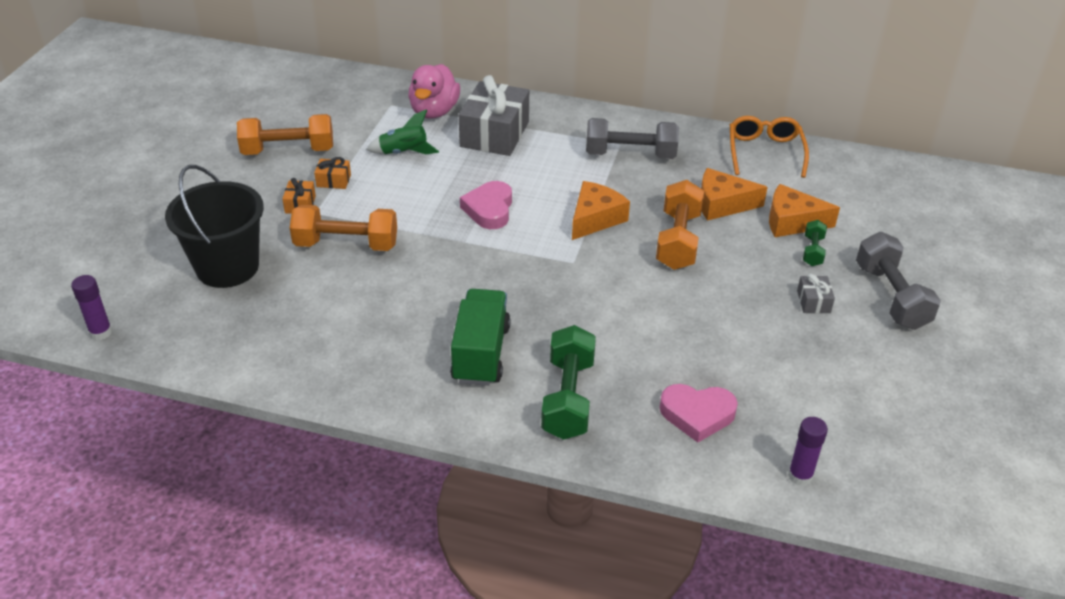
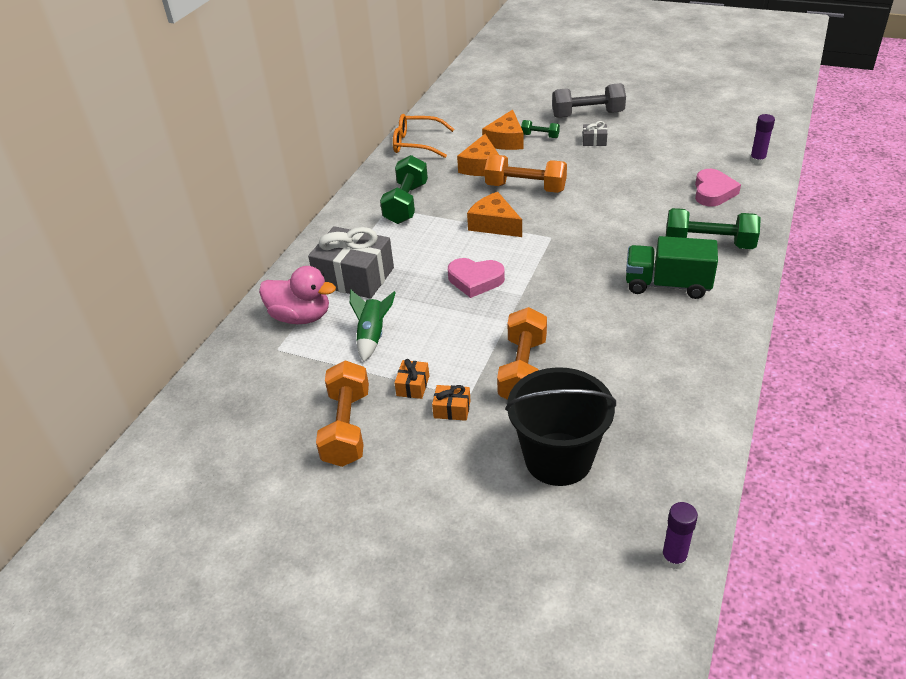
camera: 80 degrees left, 0 degrees up
(630, 155) = (406, 203): grey dumbbell -> green dumbbell

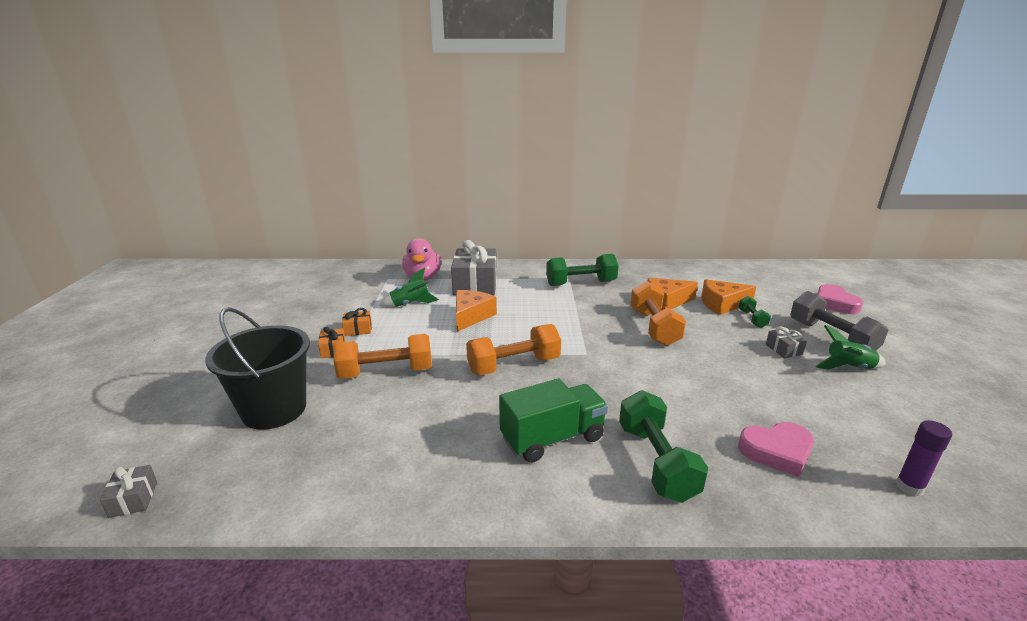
camera: 65 degrees right, 15 degrees down
(347, 427) = (312, 316): orange dumbbell -> orange dumbbell (514, 365)
(416, 143) = (669, 270): orange glasses -> none
(475, 280) = (497, 329): pink heart -> pink heart (834, 303)
(494, 224) = (583, 323): orange cheese -> orange cheese (471, 316)
(631, 126) = (848, 368): none -> green rocket
(667, 285) = (552, 438): green truck -> green truck turned 75 degrees clockwise
(674, 558) = (133, 499): purple glue stick -> grey gift

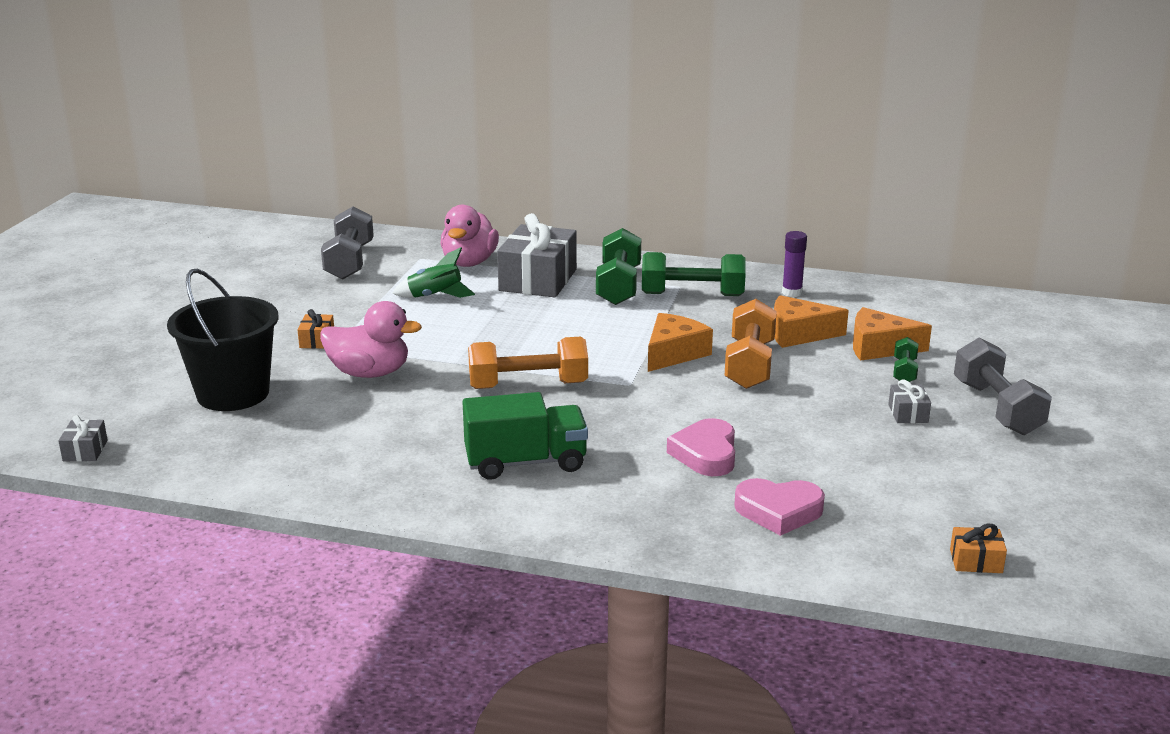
camera: 15 degrees right, 0 degrees up
(338, 286) = (349, 261): none -> grey dumbbell
(358, 330) = (355, 320): orange gift -> orange gift (976, 561)
(386, 372) = (369, 373): orange dumbbell -> pink duck
(471, 316) = (508, 321): orange cheese -> orange cheese (673, 353)
(656, 462) = (627, 499): green dumbbell -> green dumbbell (618, 286)
(834, 303) = (1059, 366): pink heart -> pink heart (706, 454)
(848, 368) = (976, 445): green rocket -> none
(909, 487) = (902, 563): purple glue stick -> purple glue stick (792, 293)

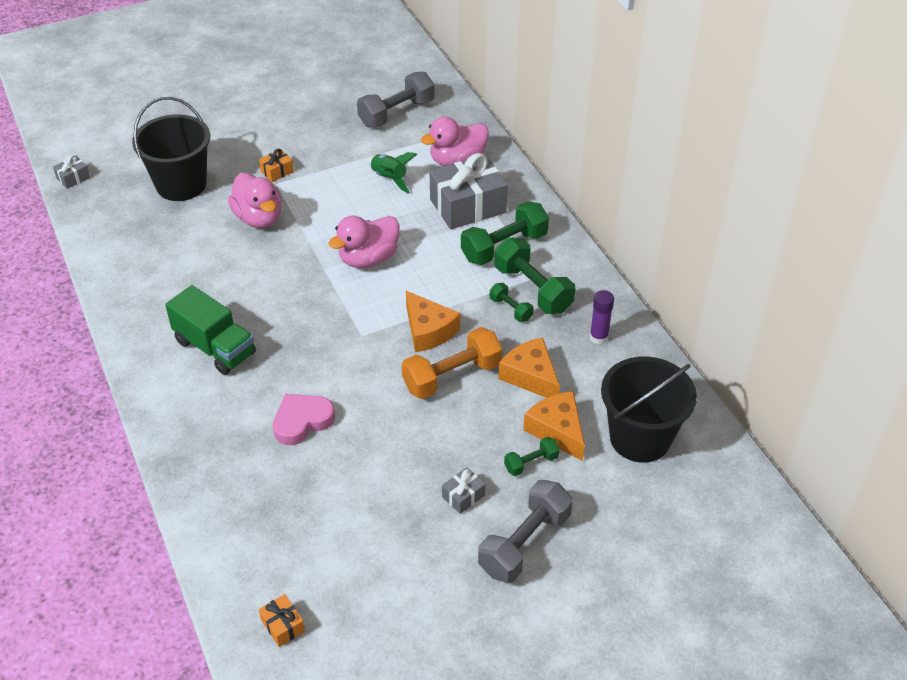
camera: 50 degrees right, 20 degrees up
(528, 385) = (312, 291): orange dumbbell -> none
(529, 344) = (368, 259): none -> pink duck
(673, 353) = (428, 330): orange cheese -> orange cheese turned 60 degrees clockwise
(702, 311) = (510, 309): none -> green dumbbell
(778, 511) = (260, 494): pink heart -> none
(931, 321) = (640, 438): none -> black bucket

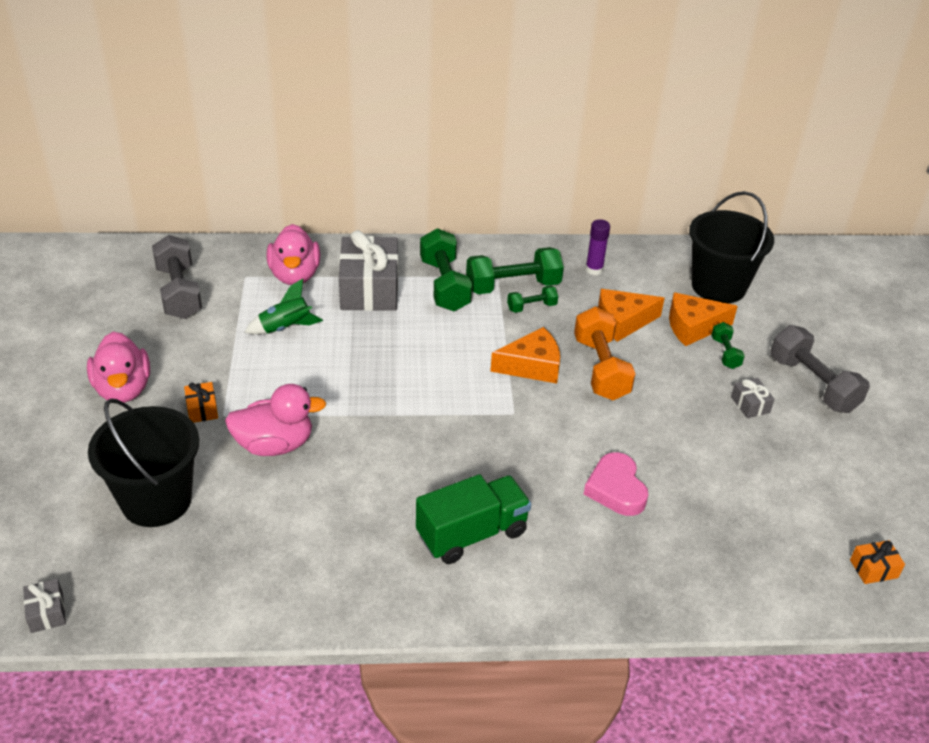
camera: 70 degrees left, 5 degrees down
(368, 259) = (402, 377): pink duck -> pink duck (123, 389)

